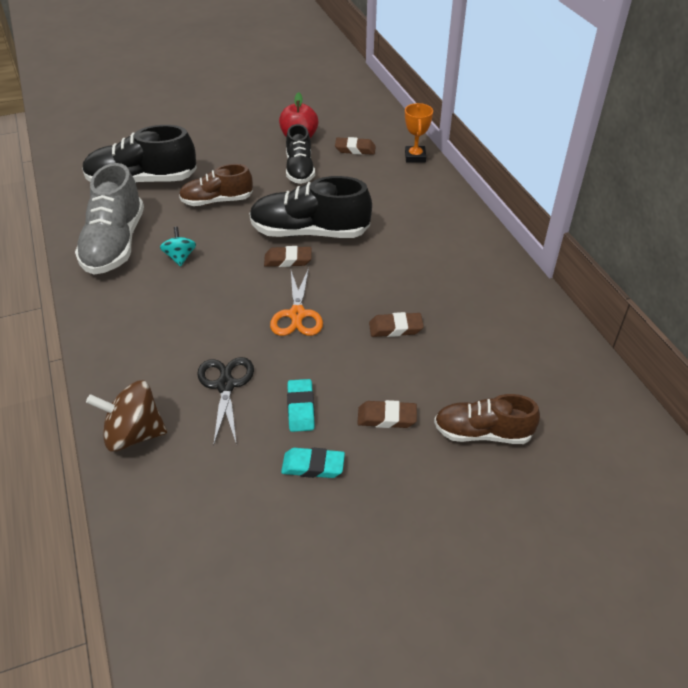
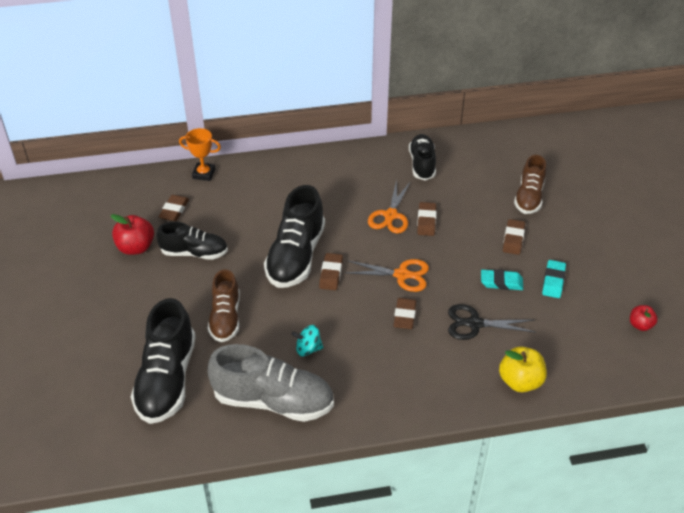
camera: 80 degrees left, 0 degrees up
(134, 434) = (520, 381): brown spinning top -> yellow apple
(232, 323) = (404, 316): none -> brown eraser
(240, 579) = (640, 325): none -> red apple
(396, 296) = (390, 215): none -> orange scissors
(505, 315) = (422, 164): none -> black shoe

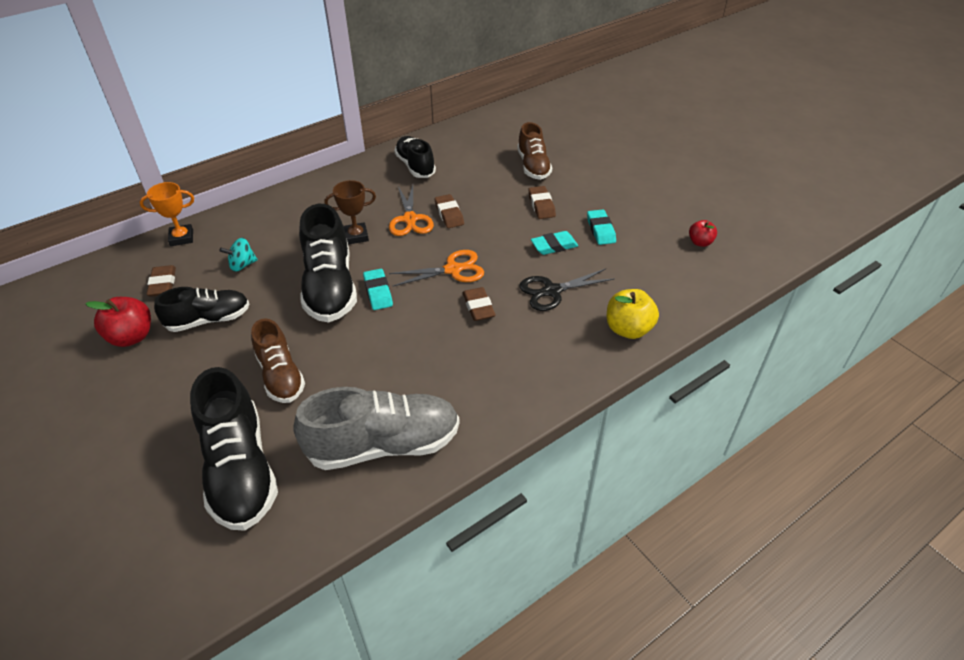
camera: 25 degrees left, 0 degrees up
(308, 349) = (394, 375): turquoise spinning top -> turquoise spinning top (242, 265)
(331, 274) = (378, 292): brown eraser -> turquoise eraser
(338, 217) = (356, 236): none -> brown trophy

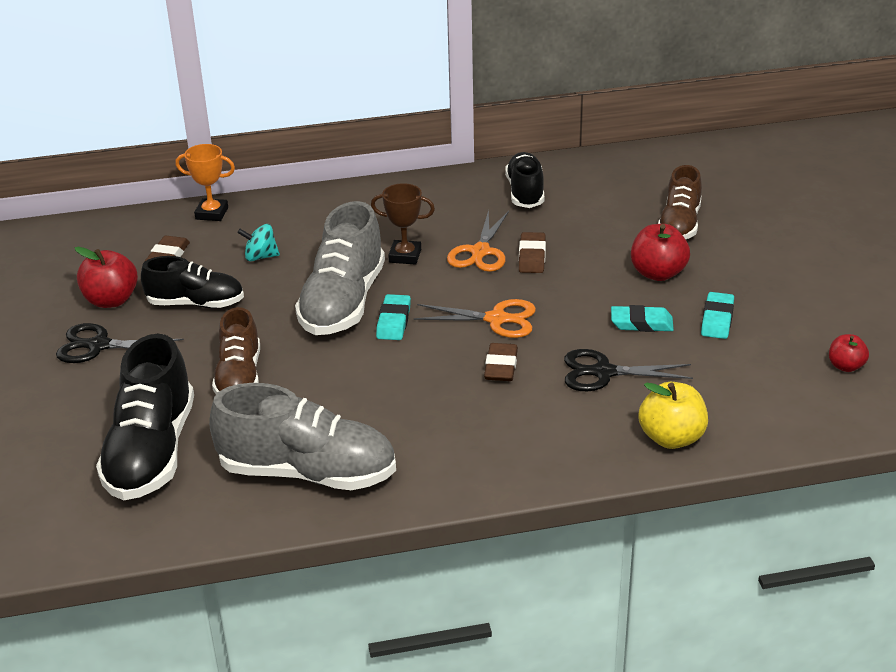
camera: 25 degrees right, 10 degrees down
(141, 382) = (99, 346): none -> black scissors
(330, 287) = (343, 303): black shoe -> grey shoe
(541, 205) = (658, 273): brown eraser -> red apple

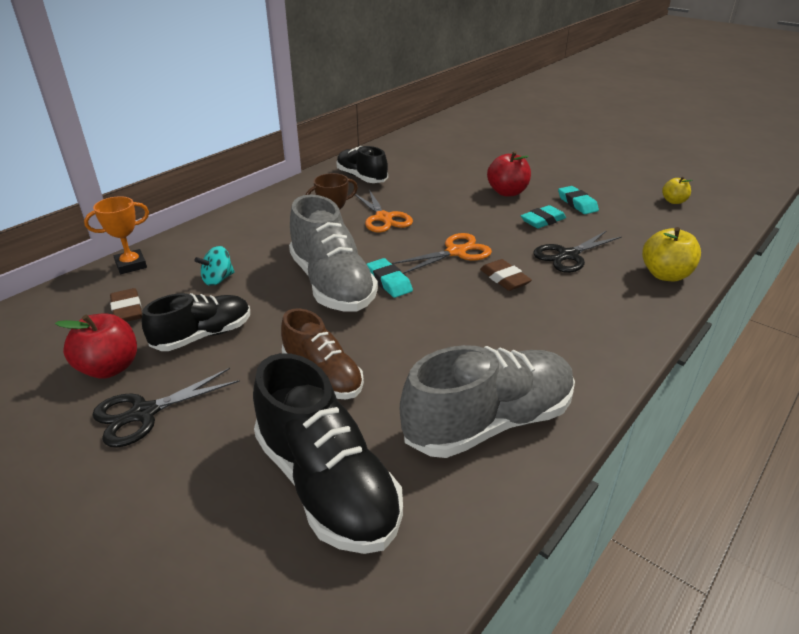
camera: 40 degrees left, 0 degrees up
(532, 257) = (421, 209): brown eraser -> none
(679, 225) = (478, 165): brown shoe -> none
(845, 366) = (673, 201): red apple -> yellow apple

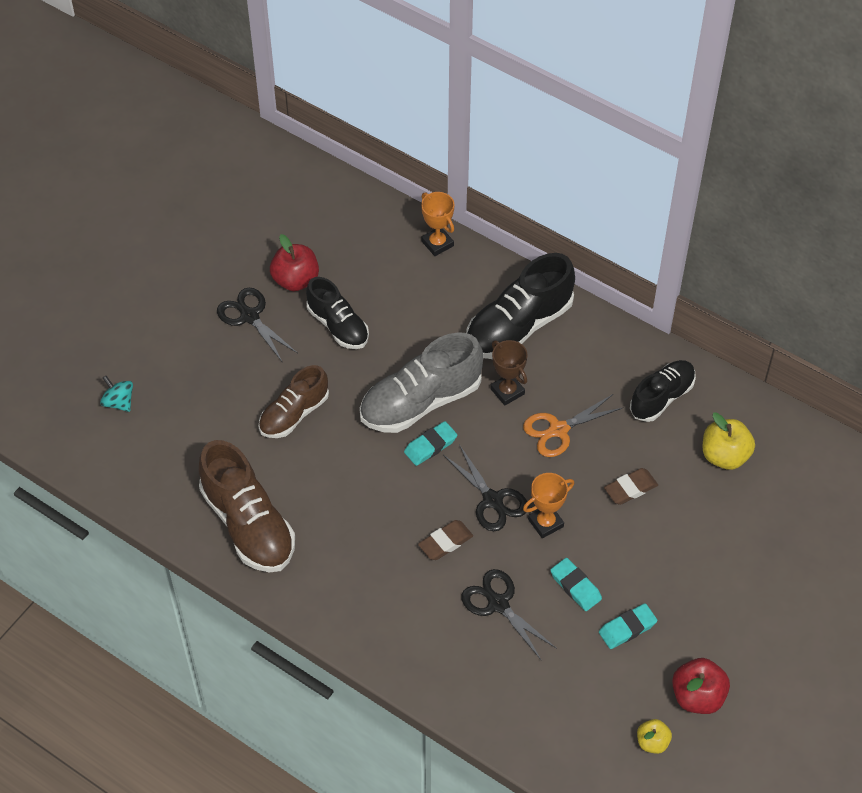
camera: 85 degrees right, 20 degrees up
(127, 310) = (368, 265): brown eraser -> brown eraser (630, 488)
(218, 279) = (420, 314): turquoise spinning top -> turquoise spinning top (119, 402)
(327, 484) = (190, 432): black shoe -> black shoe (518, 326)
(456, 252) = (492, 500): orange scissors -> black scissors
(480, 229) = (545, 523): none -> orange trophy
(489, 422) = (248, 524): grey shoe -> brown shoe
(507, 192) = (646, 553): red apple -> red apple (697, 696)
(665, 275) = (469, 691): yellow apple -> yellow apple (724, 456)

